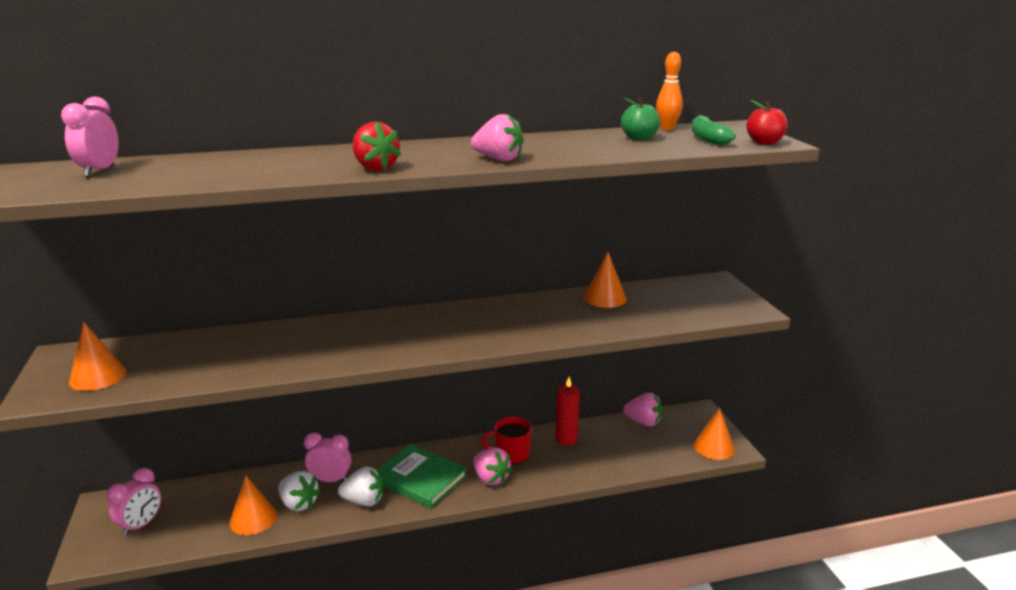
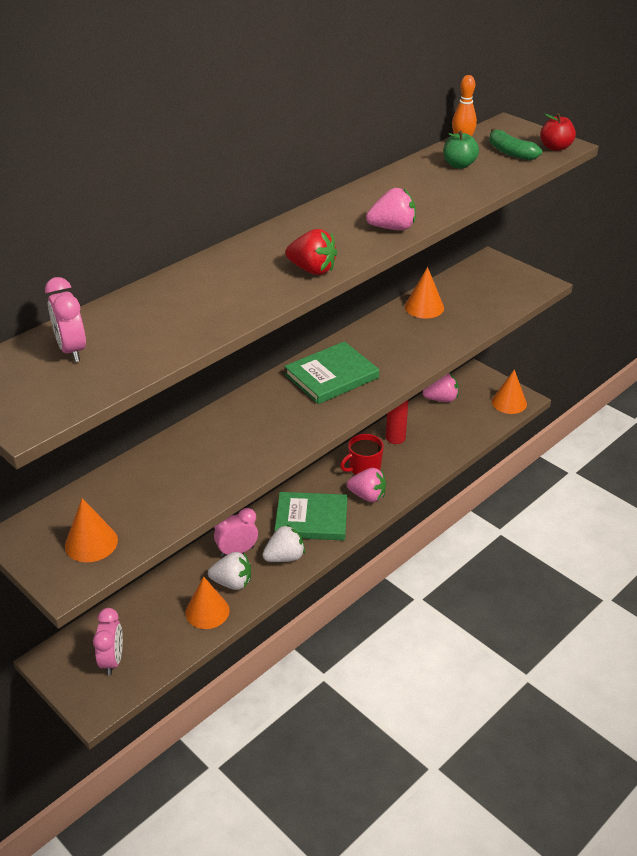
camera: 30 degrees left, 15 degrees up
(452, 324) = (331, 376): none -> green book

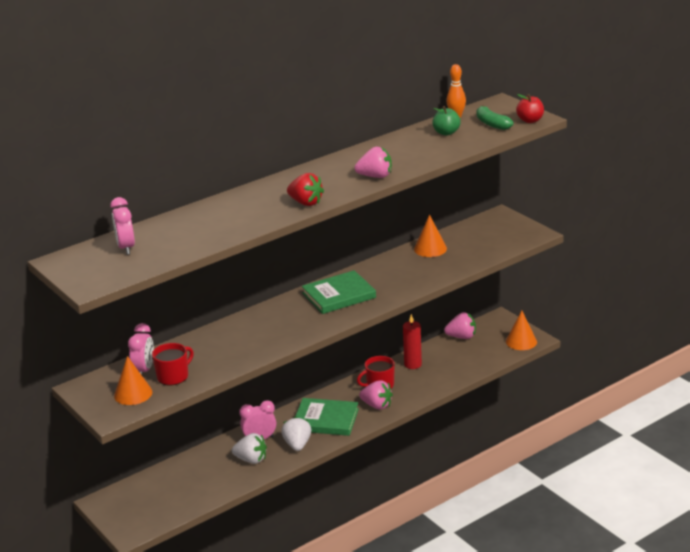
camera: 10 degrees right, 10 degrees down
(112, 660) = (148, 505): pink clock -> pink clock (144, 370)
(142, 511) = (173, 376): none -> red mug
(207, 611) = (227, 477): orange cone -> none
(285, 557) = (297, 445): white strawberry -> white strawberry turned 75 degrees counterclockwise

